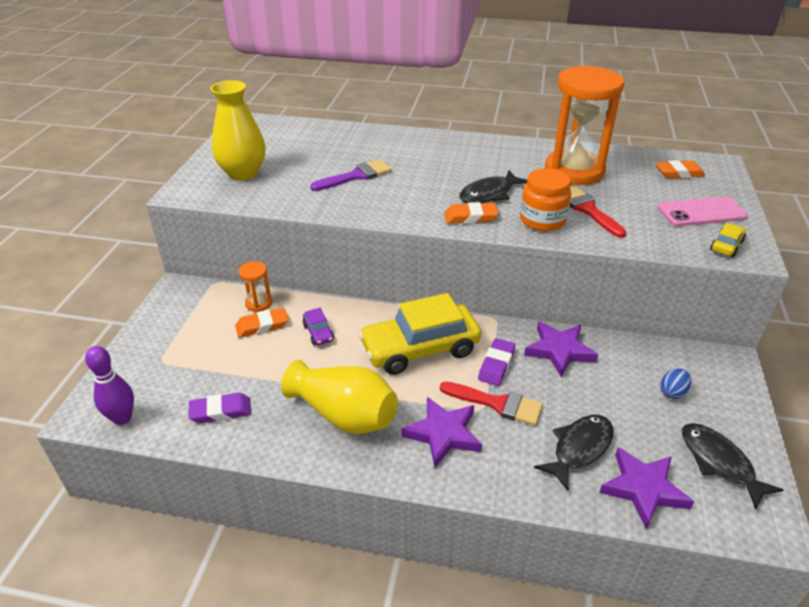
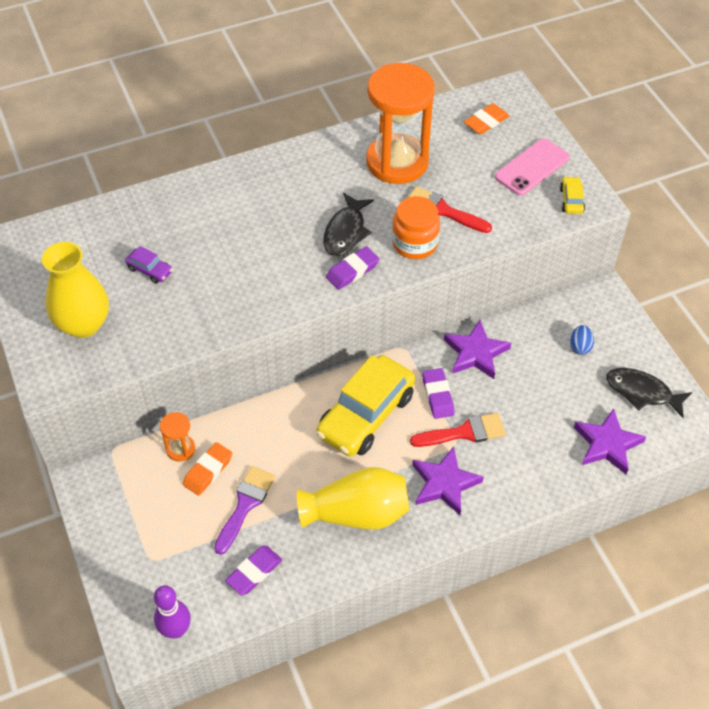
camera: 35 degrees left, 15 degrees up
(318, 332) = (265, 448): purple car -> purple car (150, 270)
(356, 176) = (203, 270): purple brush -> purple brush (245, 505)
(471, 217) = (352, 271): orange eraser -> purple eraser
(579, 448) = (547, 437): black fish -> none

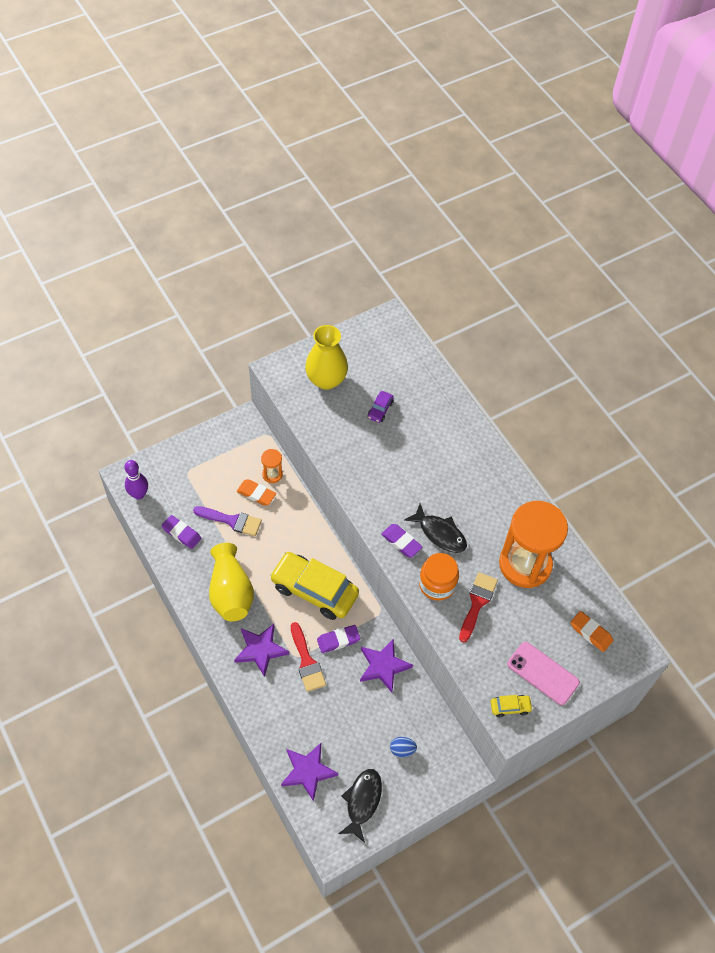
camera: 80 degrees right, 5 degrees up
(346, 232) = (440, 533): black fish -> black fish turned 150 degrees counterclockwise

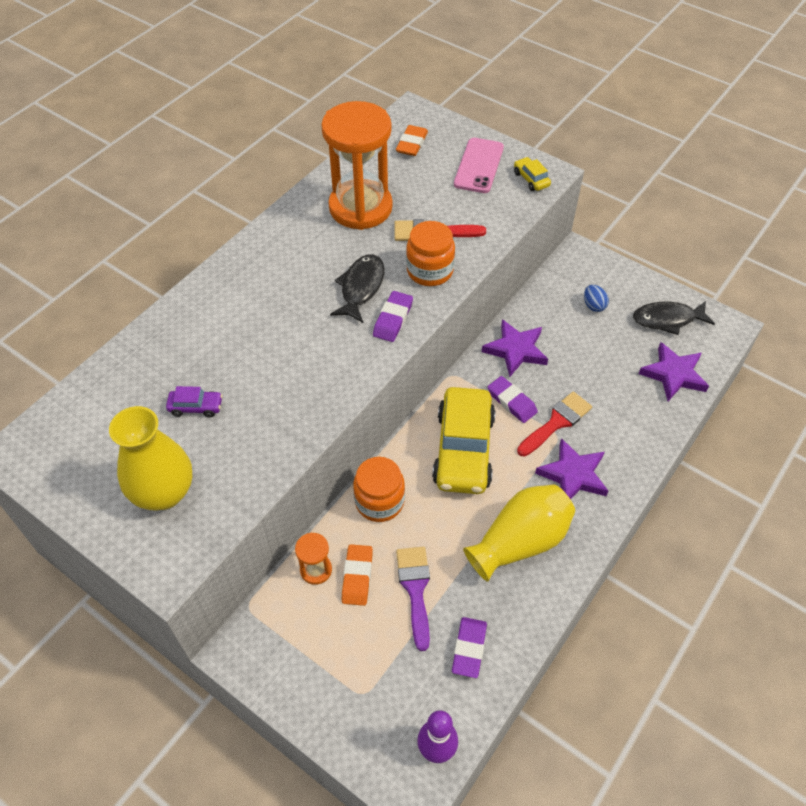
camera: 110 degrees left, 5 degrees down
(300, 525) = (379, 501): none -> orange jar

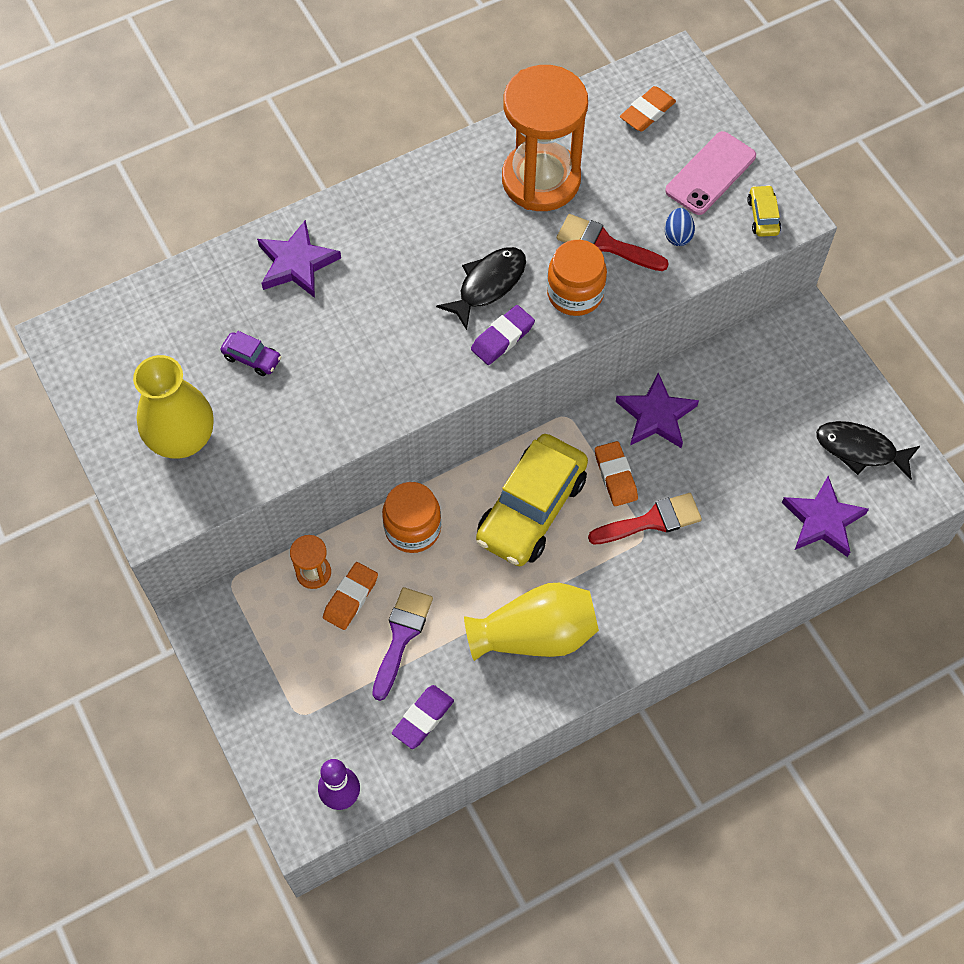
camera: 25 degrees right, 10 degrees up
(512, 402) = (615, 476): purple eraser -> orange eraser
(573, 475) = (634, 588): purple star -> purple star (297, 263)
(593, 305) = (781, 396): blue egg -> blue egg (678, 235)

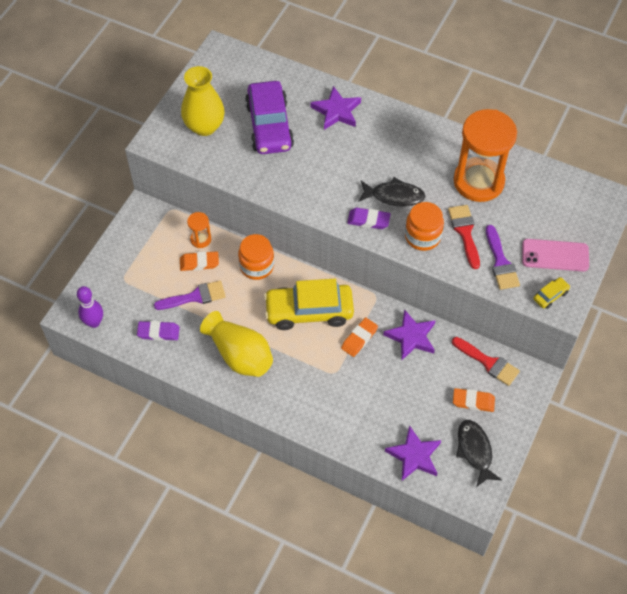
camera: 55 degrees right, 5 degrees down
(252, 358) = (269, 126): purple car -> purple car, size x2.41
(647, 112) = (567, 204): orange eraser -> orange eraser (473, 401)
(652, 521) = (346, 371): red brush -> red brush (488, 363)
(678, 235) = (500, 262): blue egg -> purple brush

